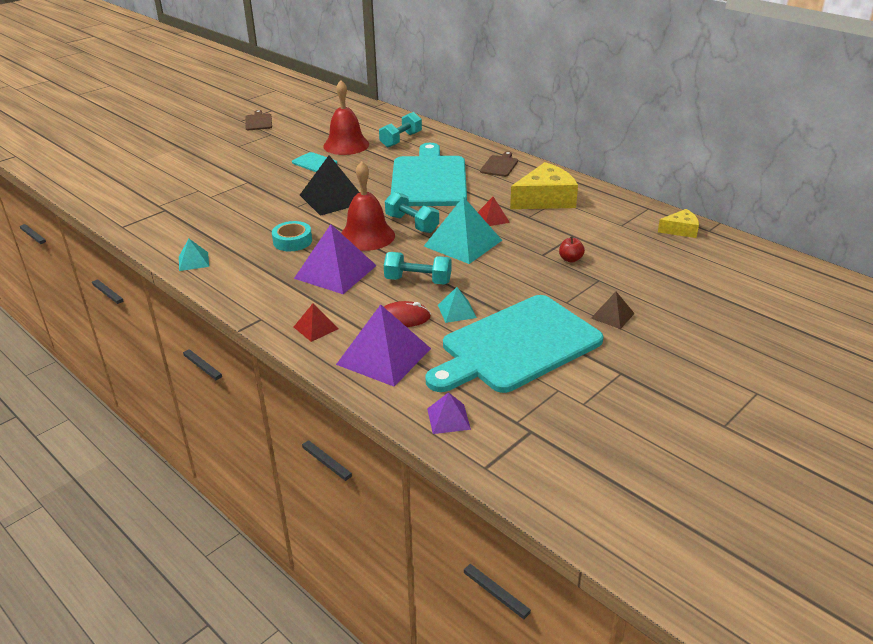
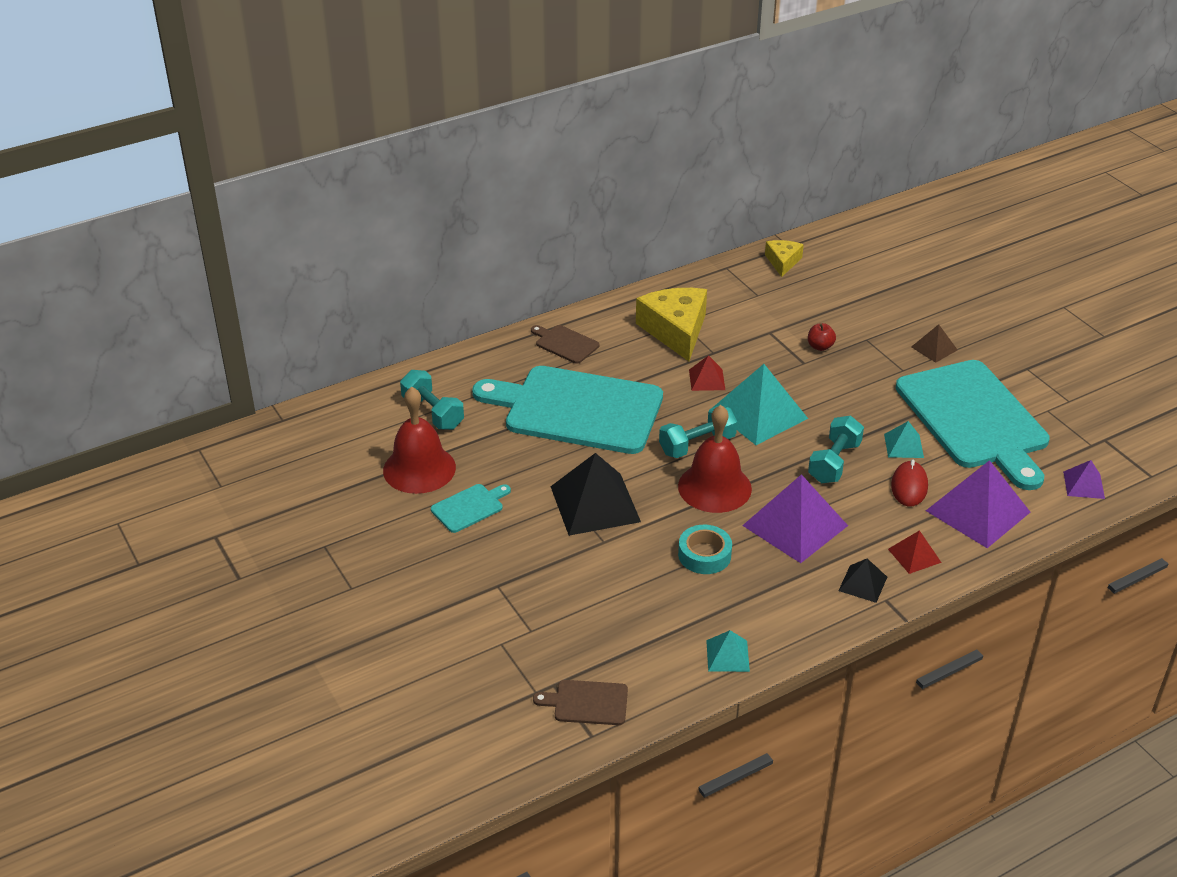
camera: 75 degrees left, 5 degrees up
(258, 121) = (259, 556): brown cutting board -> brown cutting board (587, 702)
(276, 307) = (862, 583): none -> black pyramid

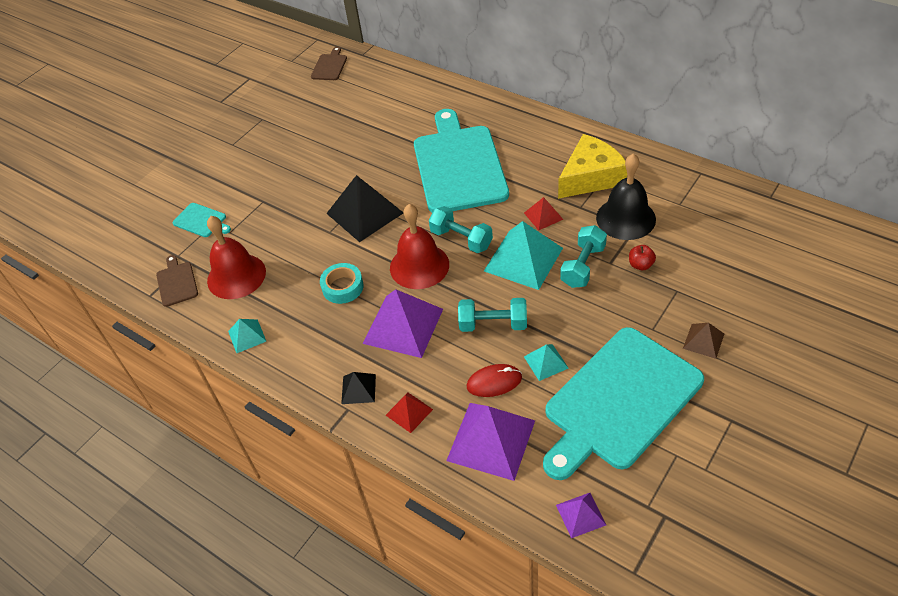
camera: 70 degrees right, 10 degrees up
(419, 469) = (351, 124): red bell -> red bell (236, 276)
(433, 413) = (409, 106): turquoise dumbbell -> turquoise dumbbell (583, 266)
(469, 507) = (328, 159): turquoise cutting board -> turquoise cutting board (201, 221)
(565, 343) = (528, 131): brown cutting board -> brown cutting board (329, 66)
(751, 332) = (625, 218): none -> black bell
(783, 262) = (741, 202): yellow cheese -> none

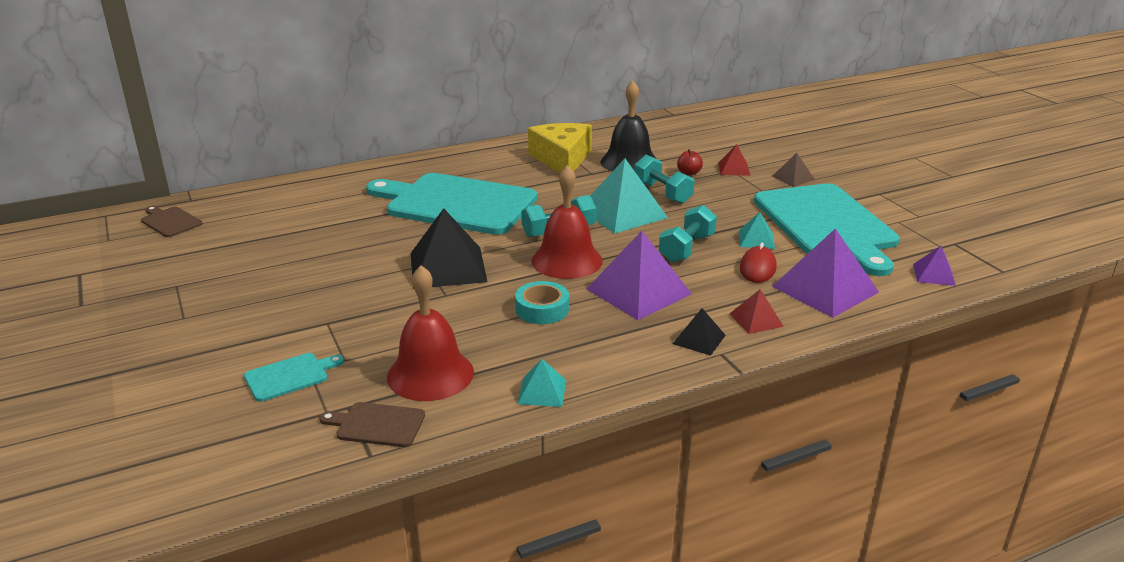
camera: 65 degrees left, 20 degrees down
(543, 216) = (580, 189): red pyramid -> red pyramid (734, 169)

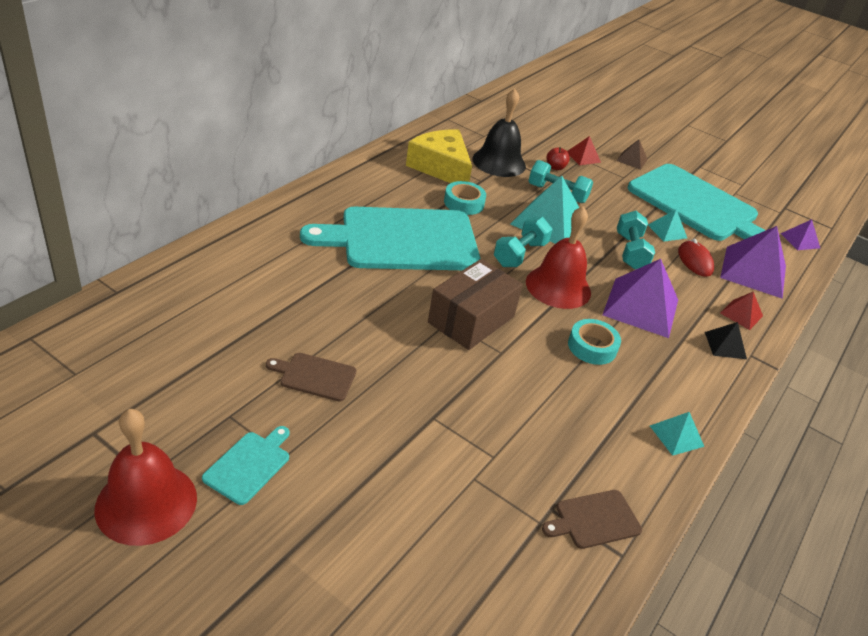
camera: 35 degrees left, 10 degrees up
(170, 221) = (125, 328): brown cutting board -> brown cutting board (315, 376)
(290, 376) = (466, 493): turquoise cutting board -> turquoise cutting board (249, 465)
(430, 374) = (579, 447): red bell -> red bell (146, 503)
(447, 267) = (471, 319): black pyramid -> brown box
(551, 187) = (464, 203): none -> turquoise tape

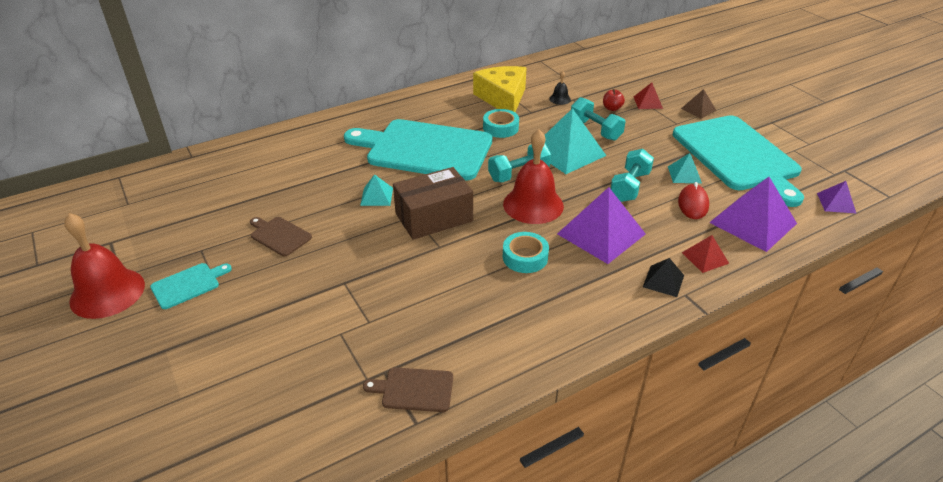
camera: 30 degrees right, 0 degrees up
(499, 162) = (560, 99): black bell -> black bell, size x0.44
(676, 436) = (546, 344): turquoise pyramid -> turquoise pyramid (376, 196)

